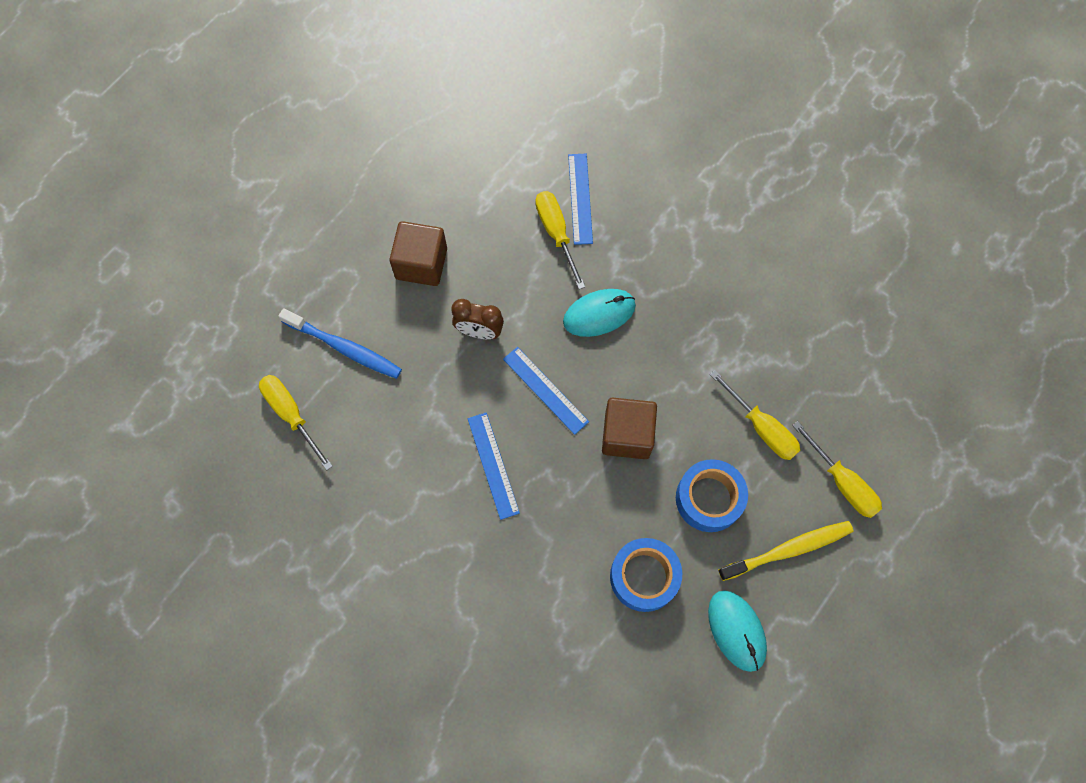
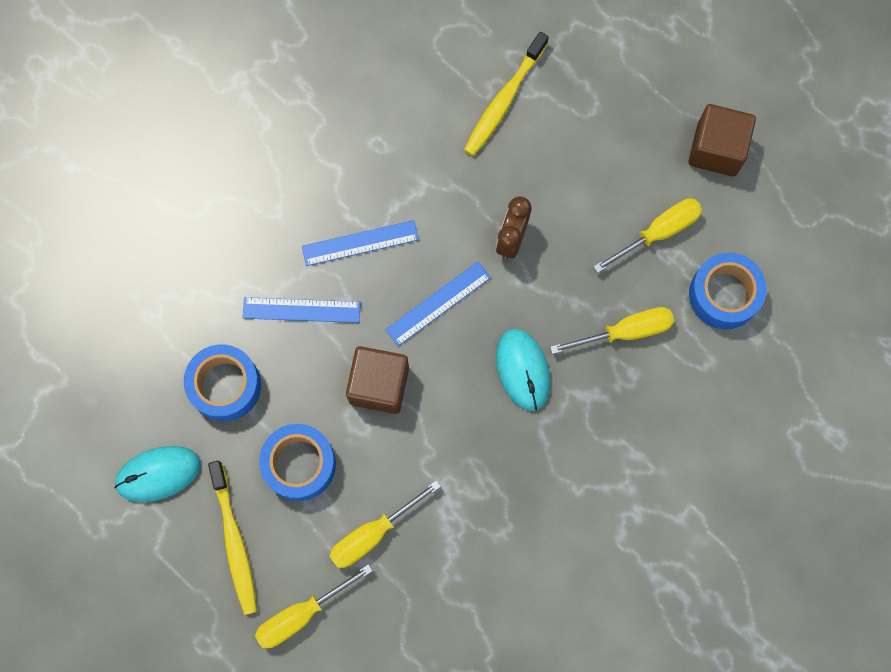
camera: 95 degrees right, 5 degrees up
(291, 414) = (434, 46): yellow screwdriver -> yellow screwdriver (658, 232)
(344, 348) = (504, 100): blue toothbrush -> yellow toothbrush
(421, 263) = (597, 182): brown cube -> brown cube (716, 149)
(516, 159) = (724, 295): none -> blue tape
(580, 198) = (669, 363): blue ruler -> blue ruler (301, 310)

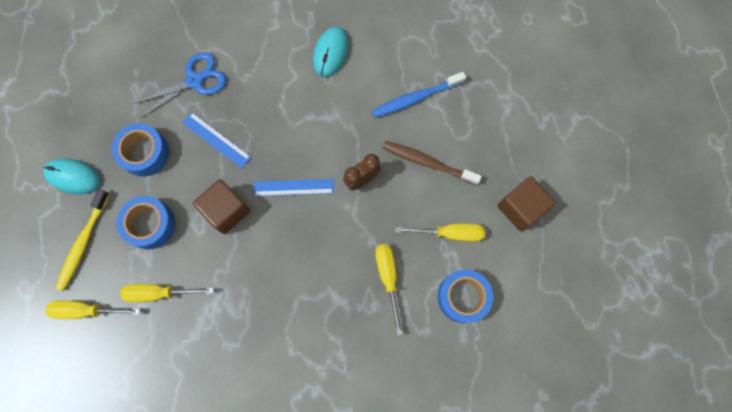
camera: 35 degrees right, 0 degrees up
(218, 257) = (194, 81): none -> blue scissors
(360, 243) = (276, 124): blue ruler -> none
(504, 100) = (416, 98): yellow toothbrush -> blue toothbrush
(522, 370) = (312, 258): turquoise mouse -> turquoise mouse (331, 53)
(574, 167) = (428, 162): none -> brown toothbrush
(625, 332) = (388, 278): yellow screwdriver -> yellow screwdriver turned 120 degrees counterclockwise

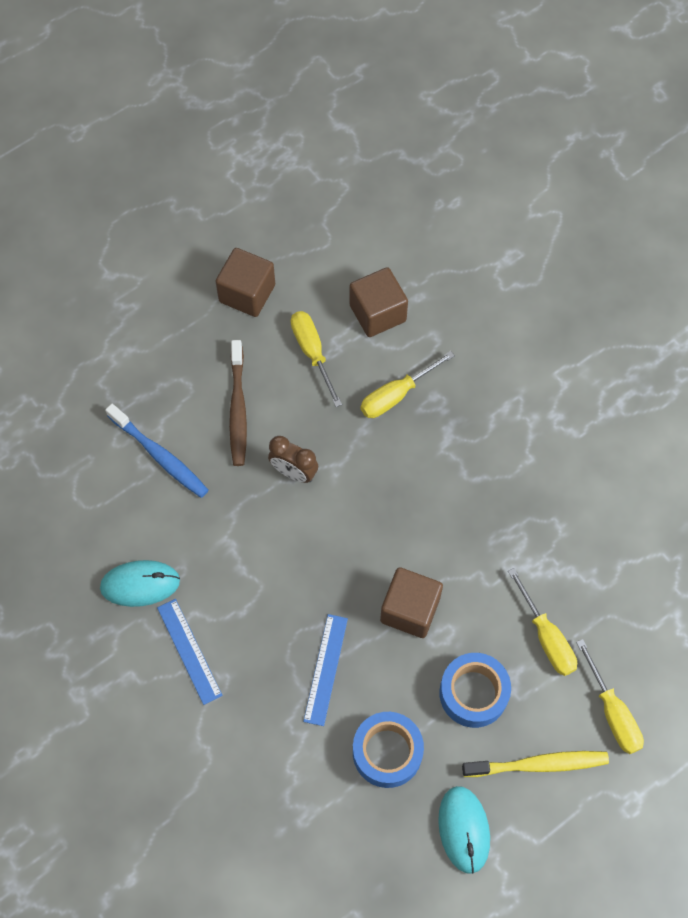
camera: 115 degrees left, 10 degrees down
(194, 81) = (257, 741): blue scissors -> none
(293, 187) = (342, 545): blue ruler -> blue ruler (189, 651)
(462, 297) = (377, 313): blue tape -> brown cube

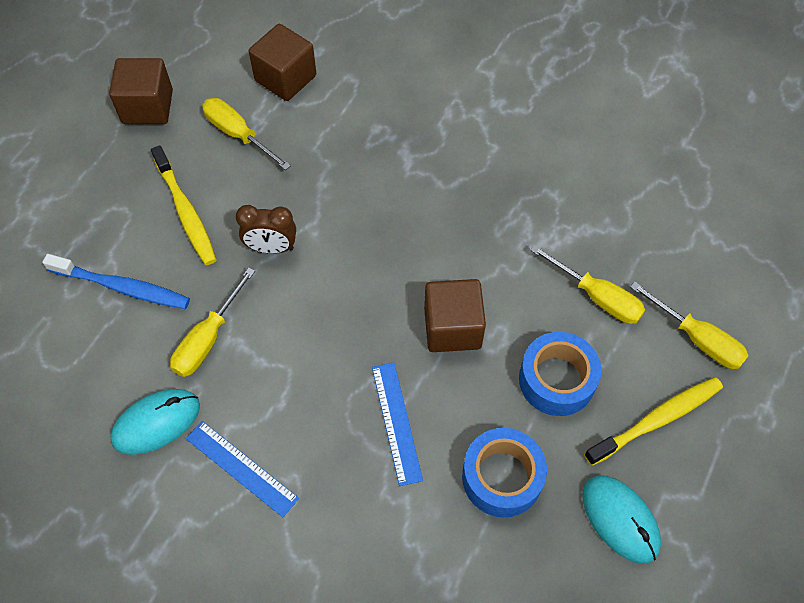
camera: 25 degrees left, 5 degrees down
(238, 409) = (186, 212): brown toothbrush -> yellow toothbrush
(396, 395) = (339, 141): yellow screwdriver -> yellow screwdriver (208, 339)

